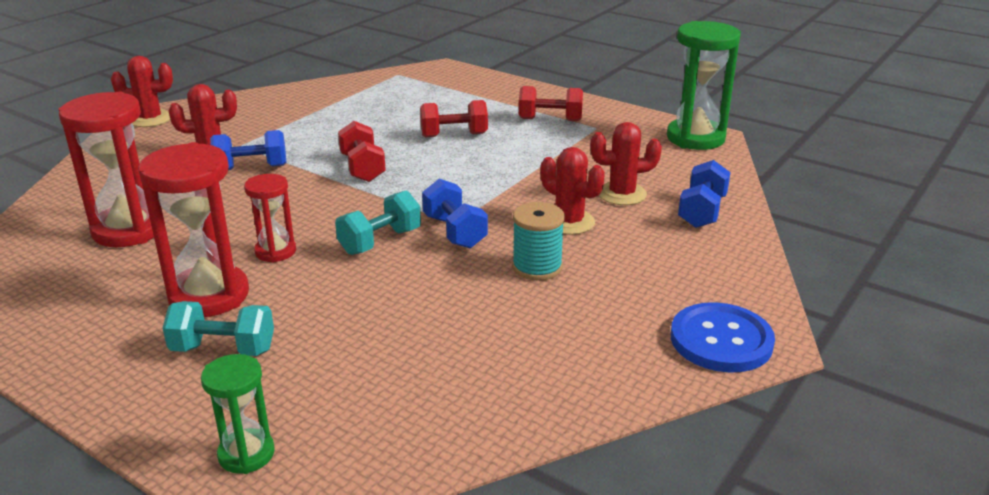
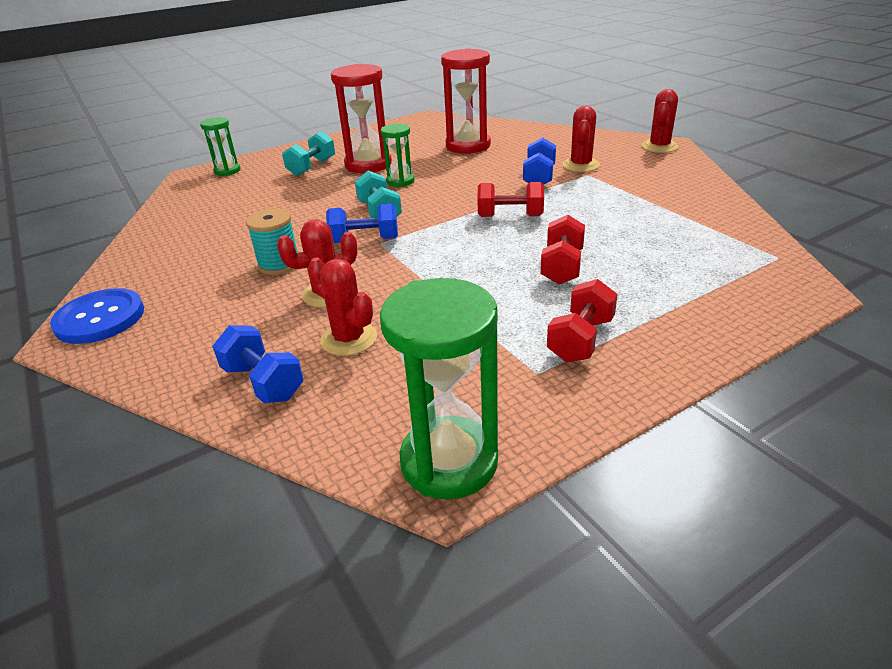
camera: 115 degrees right, 5 degrees up
(275, 251) = (400, 181): red hourglass -> green hourglass
(622, 194) = (349, 339): red cactus -> red cactus turned 60 degrees counterclockwise

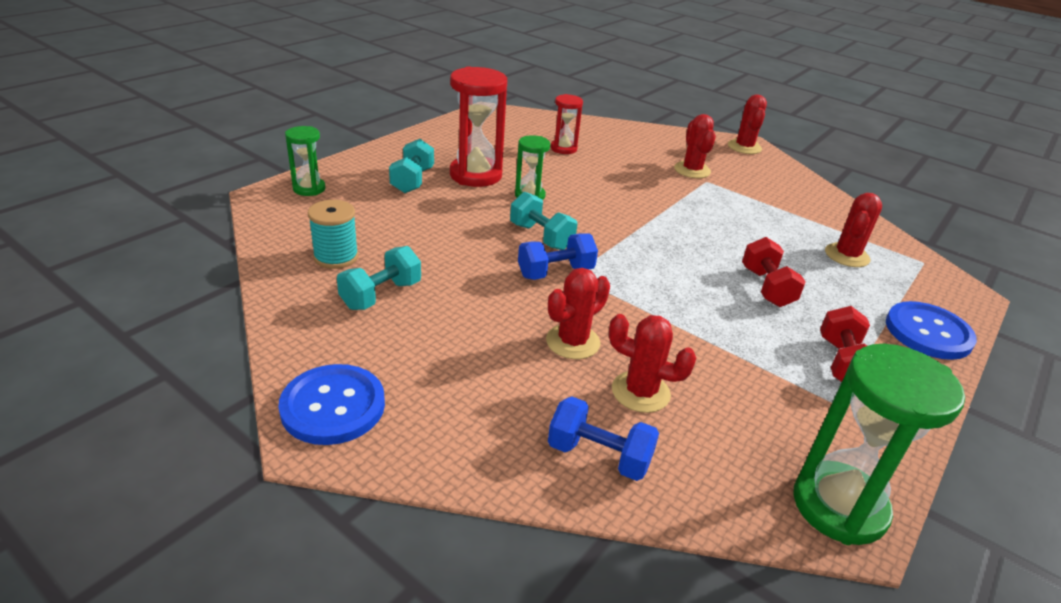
camera: 25 degrees left, 0 degrees up
(208, 246) = (381, 295): none -> turquoise dumbbell
(279, 264) = (488, 311): turquoise spool -> turquoise spool (336, 257)
(468, 146) = (563, 148): red hourglass -> red hourglass, size x0.56
(510, 216) = (675, 233): red dumbbell -> none
(539, 177) = (665, 186): blue dumbbell -> none
(684, 245) = (847, 255): none -> red cactus
(715, 323) = (928, 332): none -> blue button

